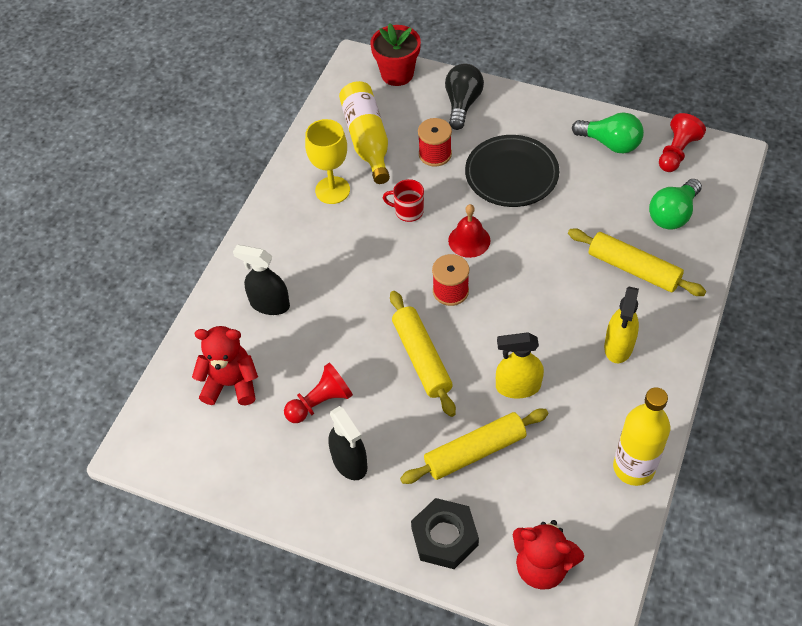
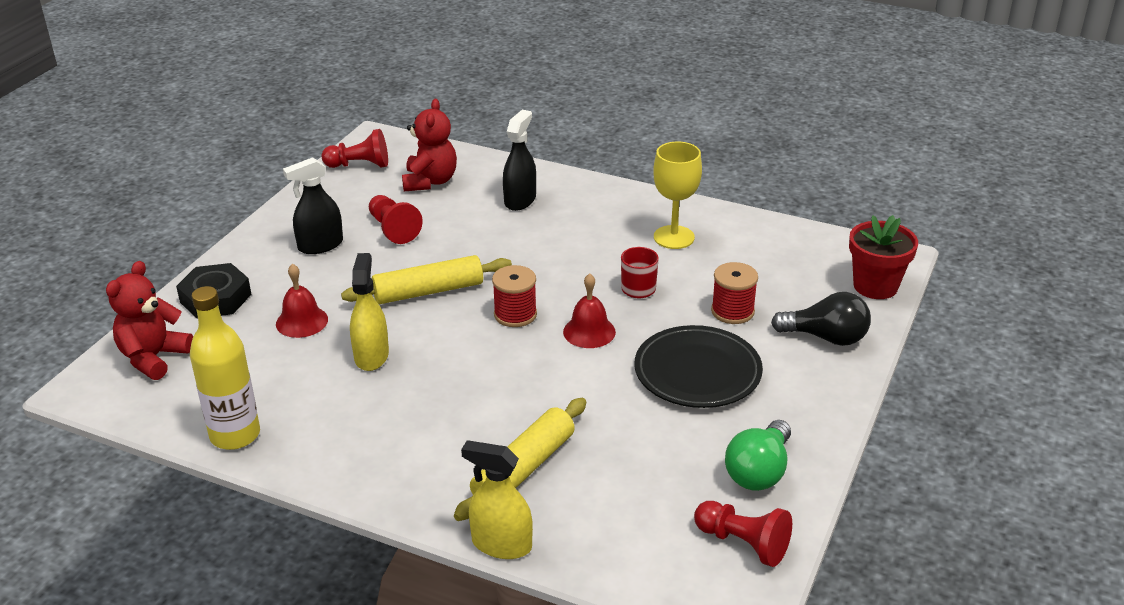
camera: 90 degrees right, 20 degrees down
(193, 455) = (359, 165): none -> red pawn
(367, 140) = (754, 261): yellow bottle -> none
(475, 451) = (302, 321): yellow rolling pin -> red bell
(618, 346) = (404, 441): yellow spray bottle -> yellow spray bottle (501, 544)
(673, 214) = (617, 521): green light bulb -> none

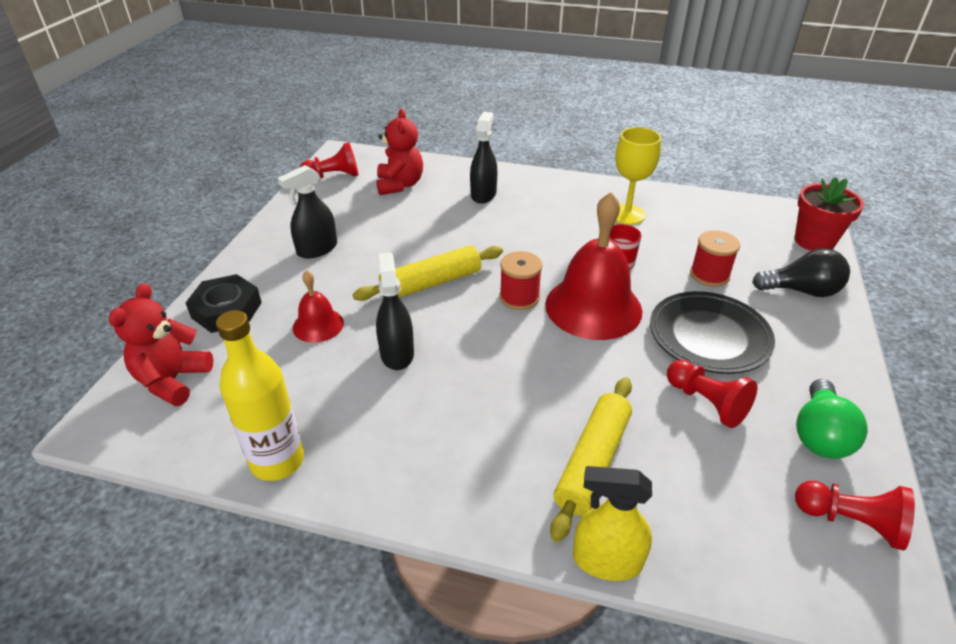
camera: 10 degrees left, 5 degrees up
(371, 356) = (397, 353): yellow spray bottle -> black spray bottle
(393, 229) = (380, 229): red pawn -> red pawn (706, 402)
(589, 331) = (593, 307): red bell -> red bell, size x1.97

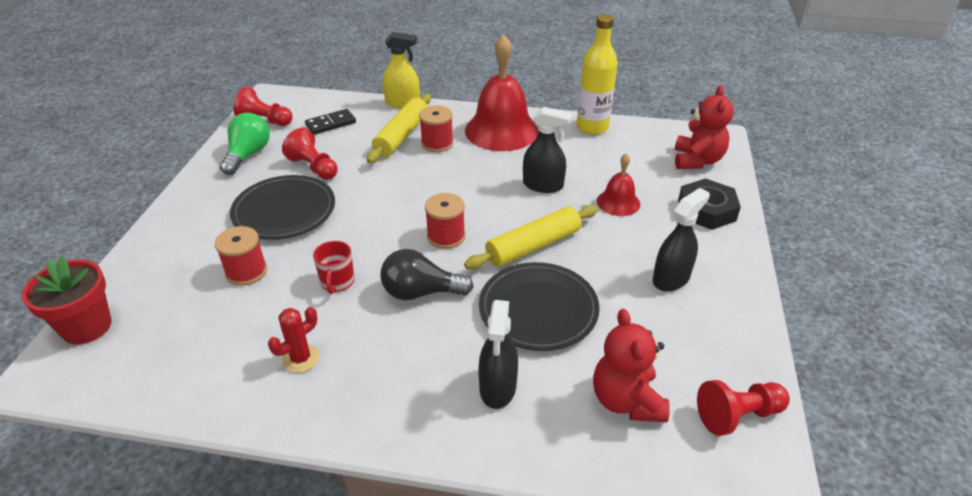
camera: 175 degrees right, 0 degrees up
(397, 353) = (543, 185): black spray bottle -> black spray bottle turned 60 degrees counterclockwise
(442, 233) = (538, 310): none -> black plate
(534, 439) = (437, 143): none -> red spool
(593, 307) = (377, 231): red bell -> red bell (501, 130)
(627, 214) = (301, 358): yellow goblet -> red cactus
(724, 503) = (331, 124): none -> black domino
(801, 291) = (164, 259): black light bulb -> black light bulb (420, 292)

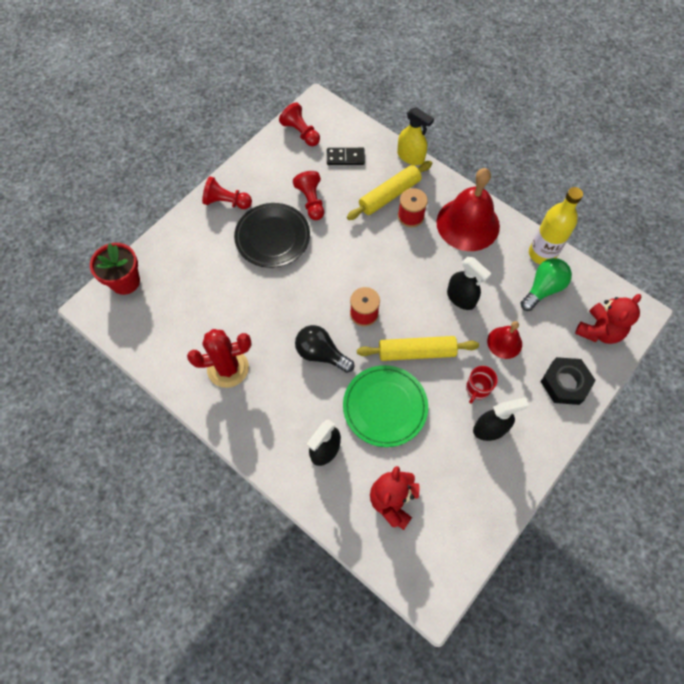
camera: 30 degrees right, 25 degrees up
(246, 272) = (227, 281): red spool -> none
(248, 155) = (273, 167): green light bulb -> green light bulb (543, 289)
(301, 358) = (228, 368): red cactus -> red cactus, size x1.77
(337, 282) = (276, 319): red mug -> red mug (477, 389)
(538, 310) = (385, 407): black plate -> green plate
(738, 415) = (451, 548): red pawn -> red pawn (226, 202)

